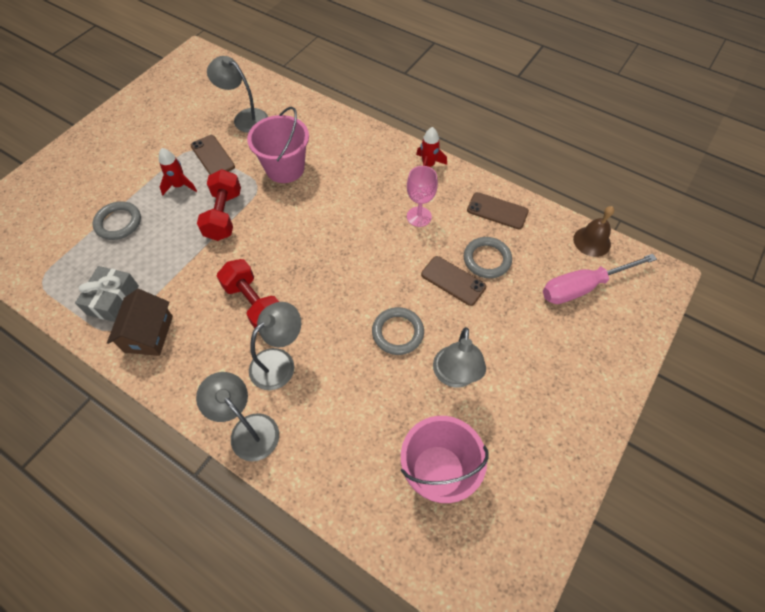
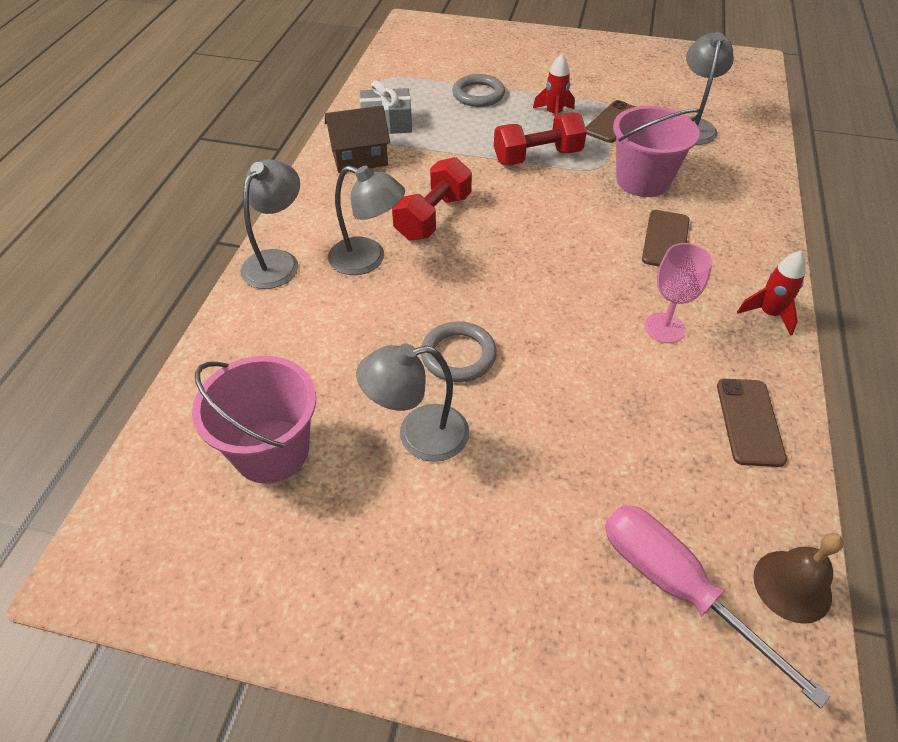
camera: 70 degrees right, 10 degrees down
(453, 281) = (577, 395): brown phone -> brown phone (665, 240)
(487, 259) = (642, 429): grey ring -> none

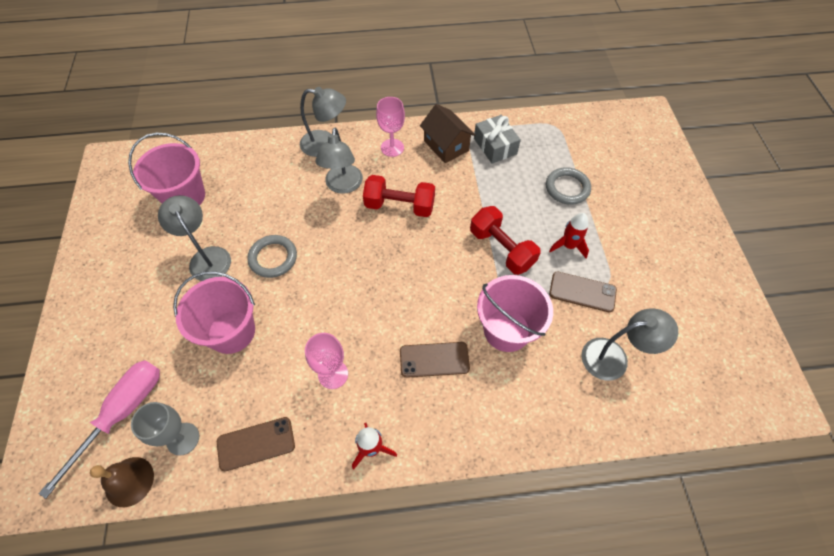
camera: 70 degrees right, 10 degrees up
(330, 201) = (392, 148): none -> pink goblet
(569, 423) = (231, 332): none -> pink bucket
(731, 506) = (183, 439): none -> grey goblet

